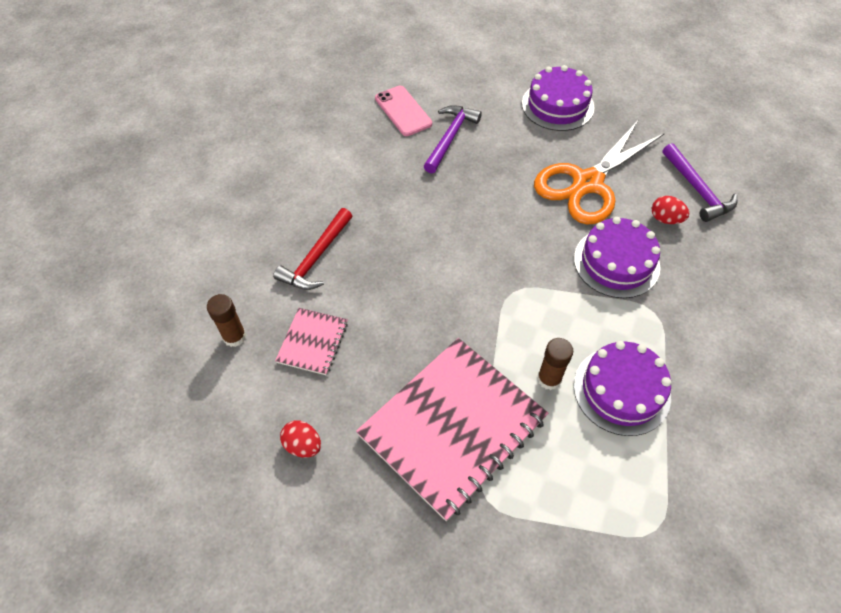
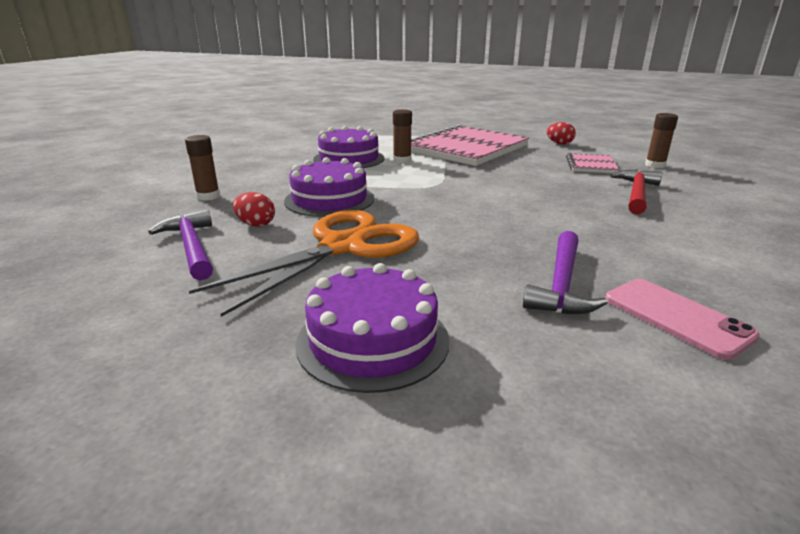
camera: 175 degrees right, 30 degrees down
(739, 277) = (208, 196): none -> brown glue stick

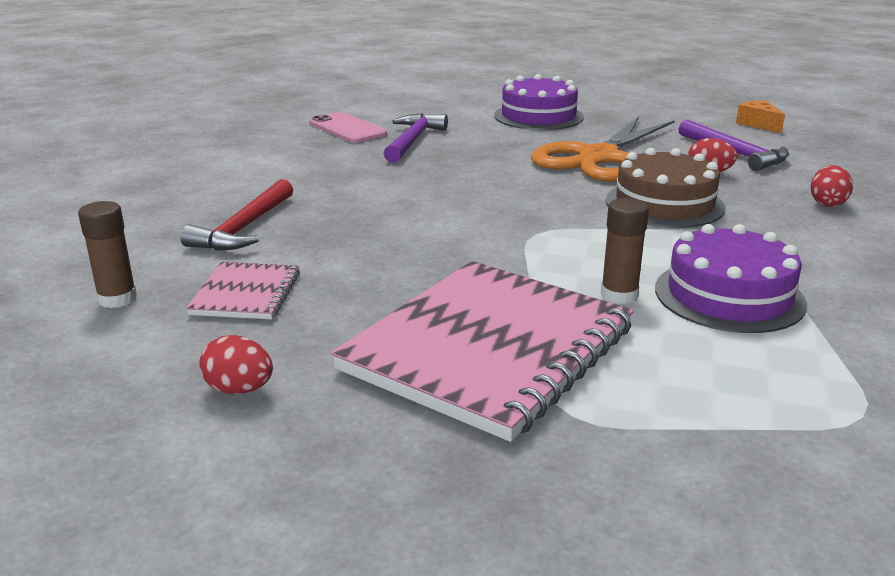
camera: 175 degrees right, 0 degrees up
(63, 300) = (758, 124): none -> orange cheese
(208, 196) = (827, 203): brown glue stick -> red egg
(329, 200) = (664, 204): purple cake -> brown cake

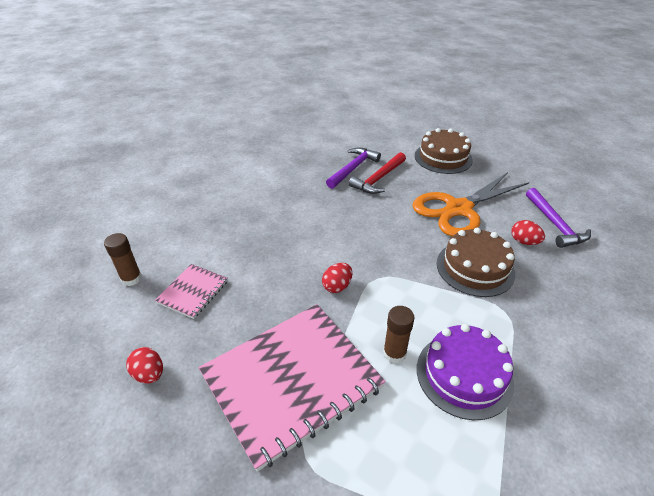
camera: 20 degrees right, 15 degrees up
(243, 228) = (220, 232): red hammer -> red hammer (378, 179)
(347, 129) = (322, 149): pink phone -> none
(538, 116) = (443, 158): purple cake -> brown cake
(758, 124) = (591, 195): orange cheese -> none
(827, 203) = (591, 295): red egg -> red egg (337, 286)

